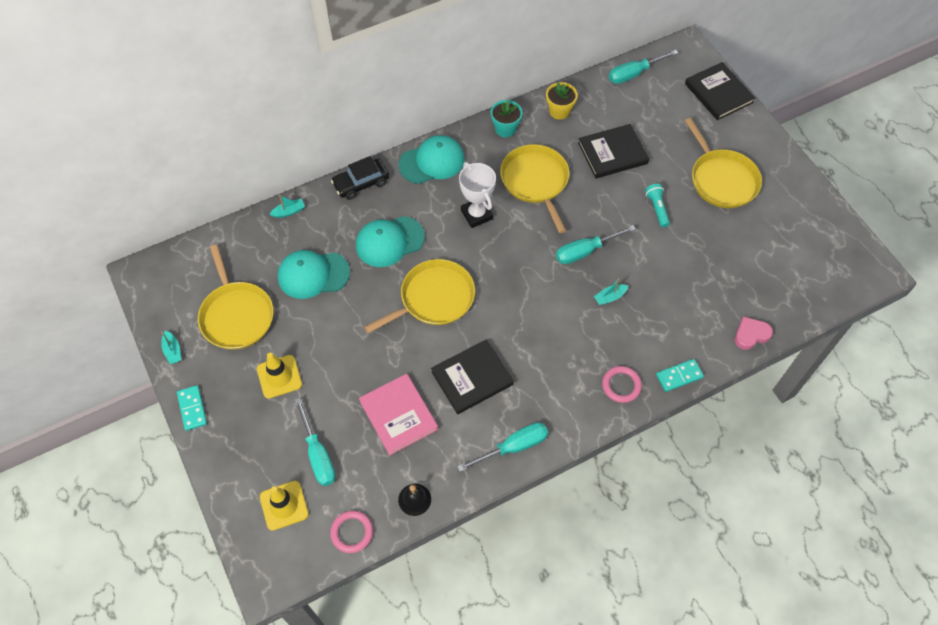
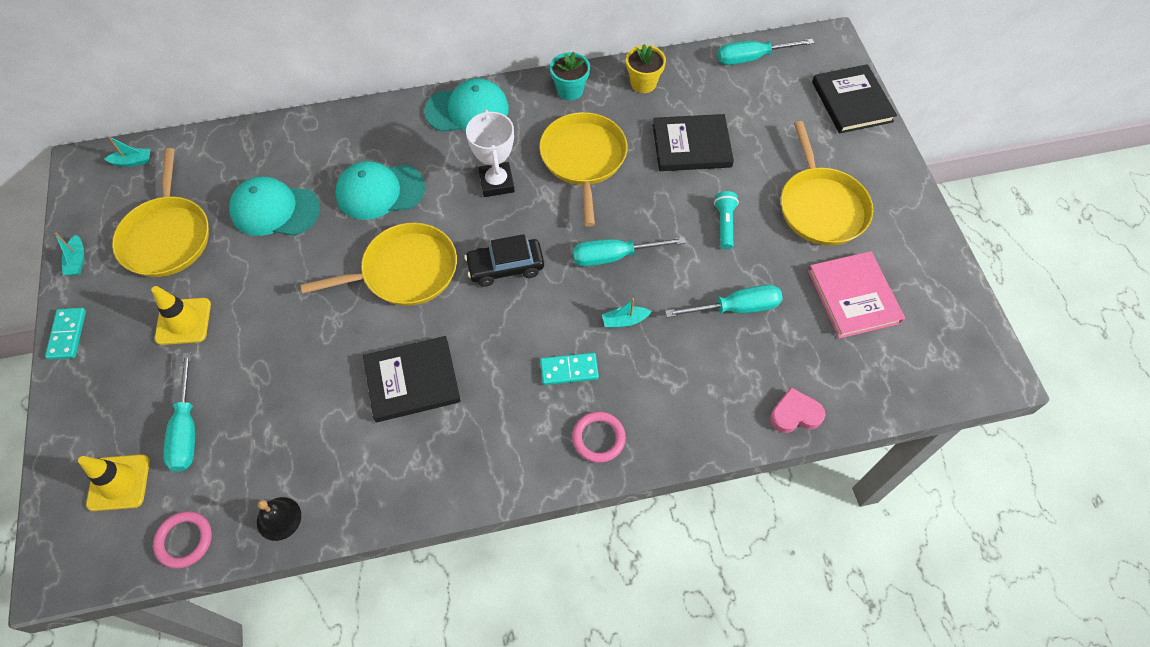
camera: 15 degrees right, 0 degrees up
(289, 212) = (278, 131): turquoise boat -> turquoise boat (133, 162)
(361, 183) = (375, 117): black car -> black car (505, 267)
(398, 415) = (304, 405): pink book -> pink book (853, 296)
(513, 447) = (430, 483): turquoise screwdriver -> turquoise screwdriver (736, 308)
(679, 376) = (679, 445): turquoise domino -> turquoise domino (569, 370)

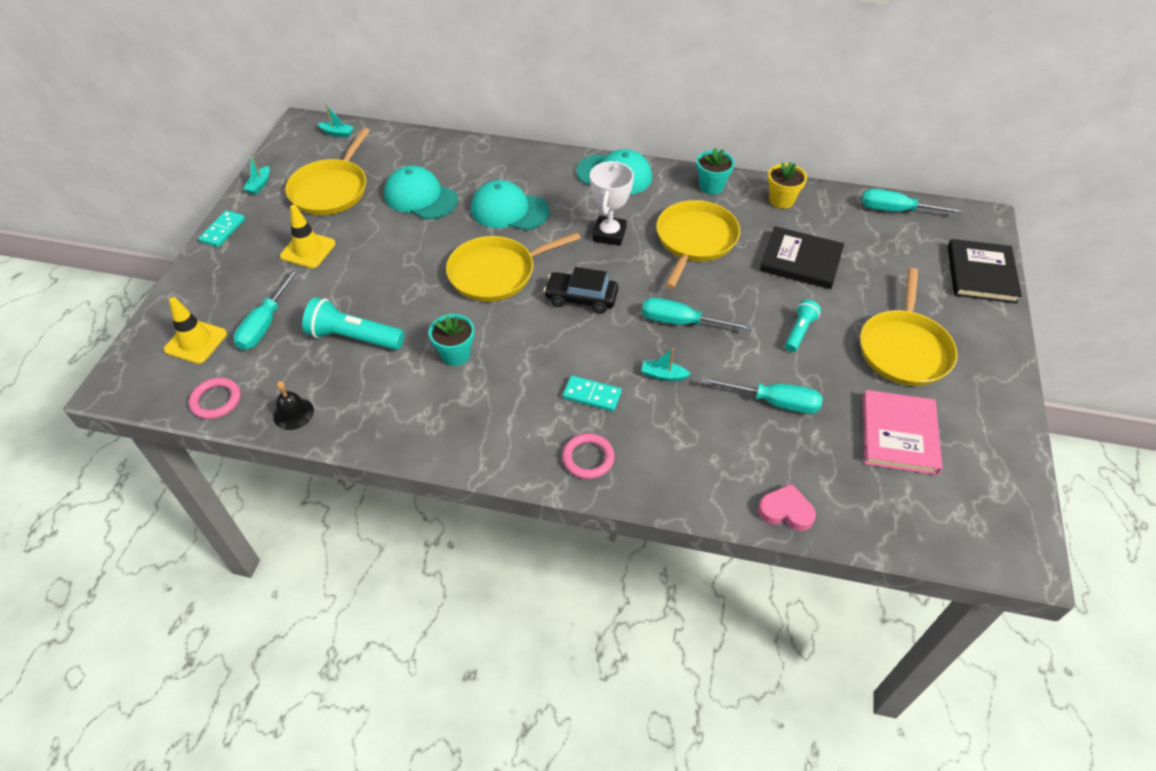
camera: 25 degrees right, 10 degrees down
(294, 405) = (353, 338): none -> turquoise flashlight
(405, 271) = (496, 273): yellow pan -> yellow pan turned 150 degrees clockwise
(412, 381) = (455, 354): black book -> turquoise flower pot

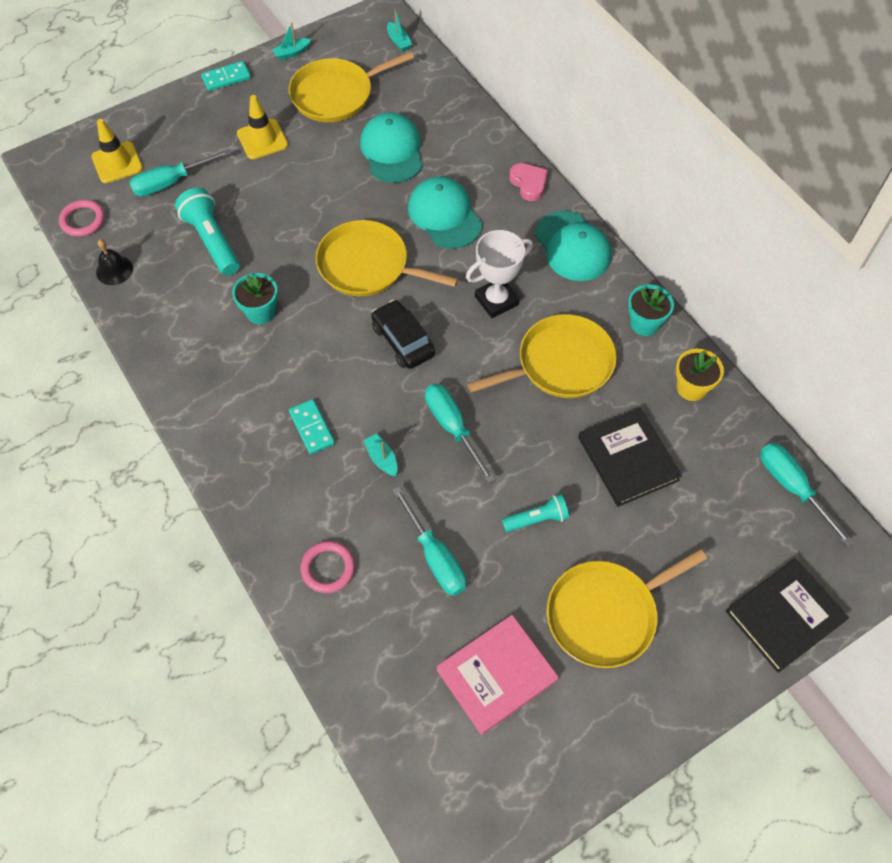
camera: 45 degrees right, 10 degrees up
(588, 458) = (250, 474): pink ring -> pink ring (328, 568)
(786, 511) = (330, 644): pink heart -> pink heart (529, 184)

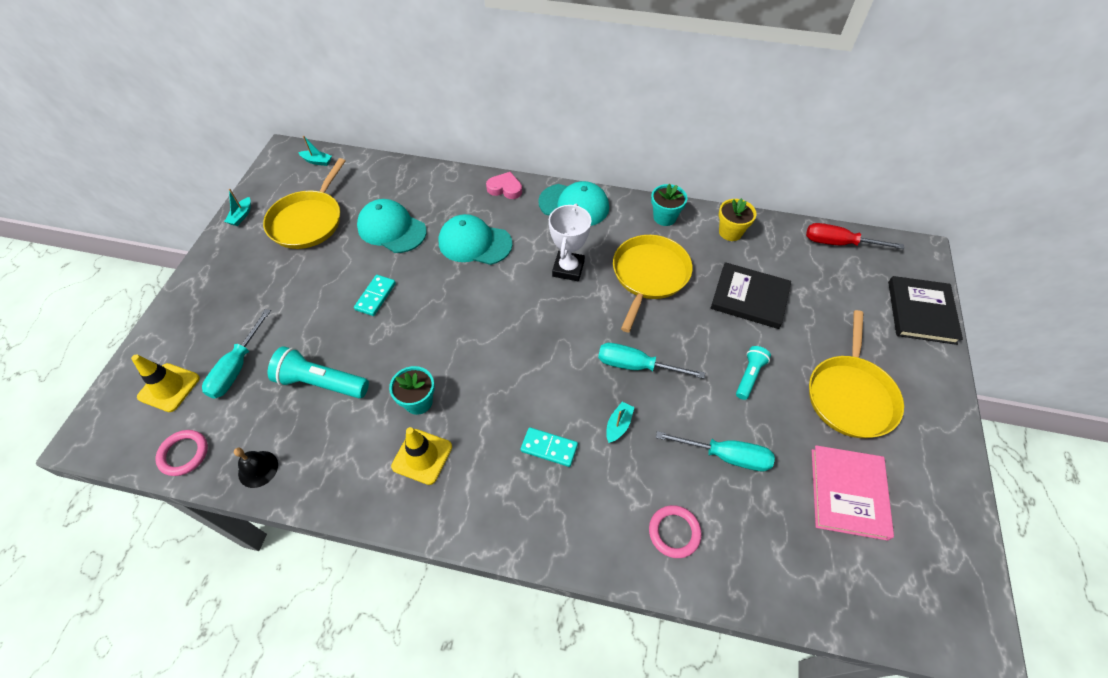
camera: 45 degrees left, 5 degrees down
(226, 78) = (204, 265): turquoise domino -> turquoise domino (376, 296)
(262, 139) = (283, 286): yellow traffic cone -> yellow traffic cone (422, 456)
(368, 266) = (460, 311): yellow pan -> none
(382, 459) = (618, 425): turquoise boat -> turquoise boat turned 105 degrees clockwise
(403, 341) = (540, 339): black car -> none
(791, 487) = (838, 243): turquoise screwdriver -> red screwdriver

